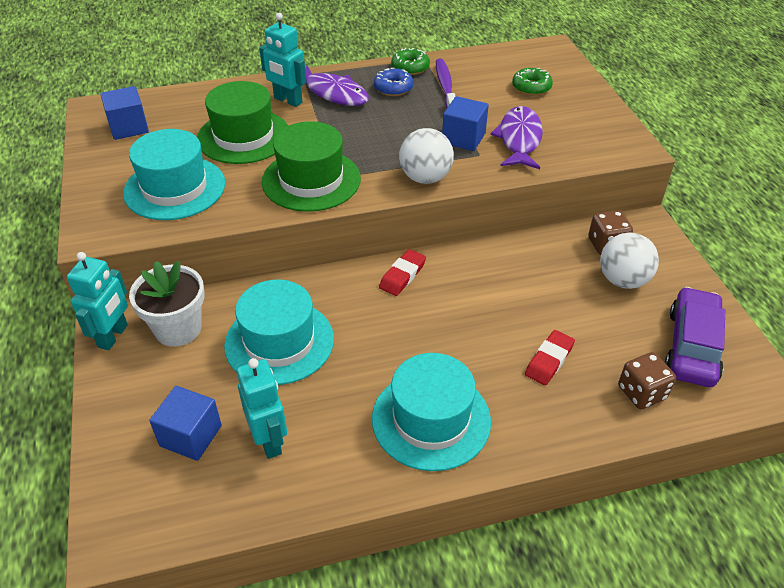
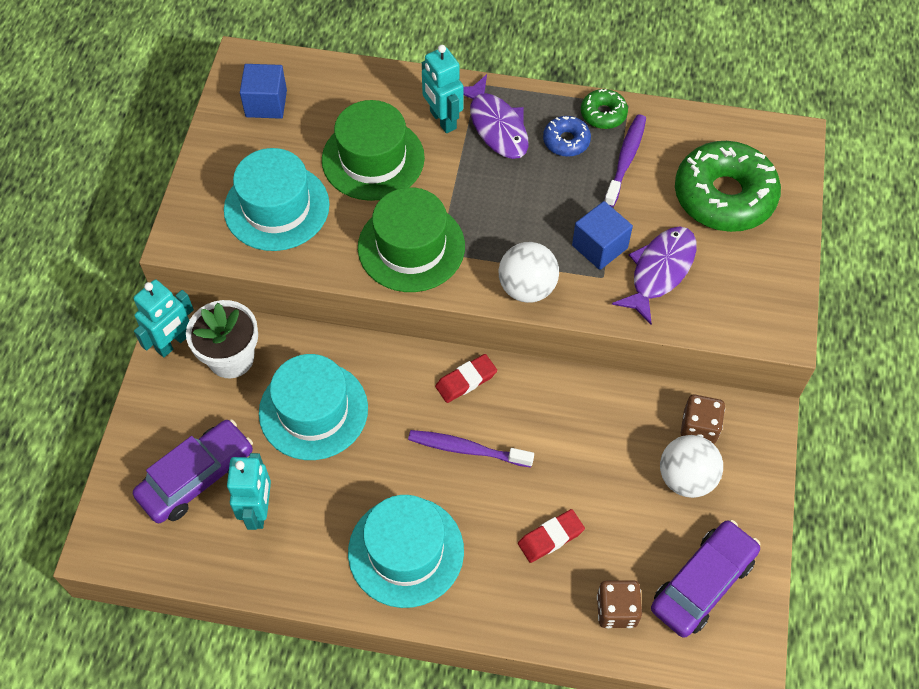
camera: 25 degrees right, 15 degrees up
(191, 436) = (197, 477): blue cube -> purple car
(435, 322) = (467, 449): none -> purple toothbrush
(531, 87) = (724, 196): green donut -> green donut, size x2.11

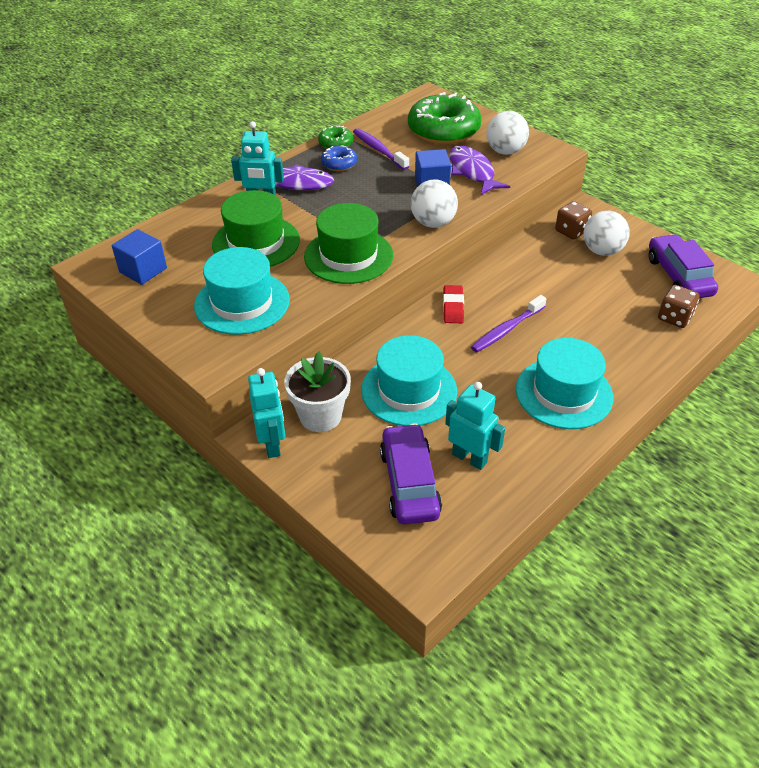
camera: 55 degrees left, 15 degrees down
(550, 537) = (603, 322): red eraser -> none
(733, 281) = (505, 151): none -> white ball

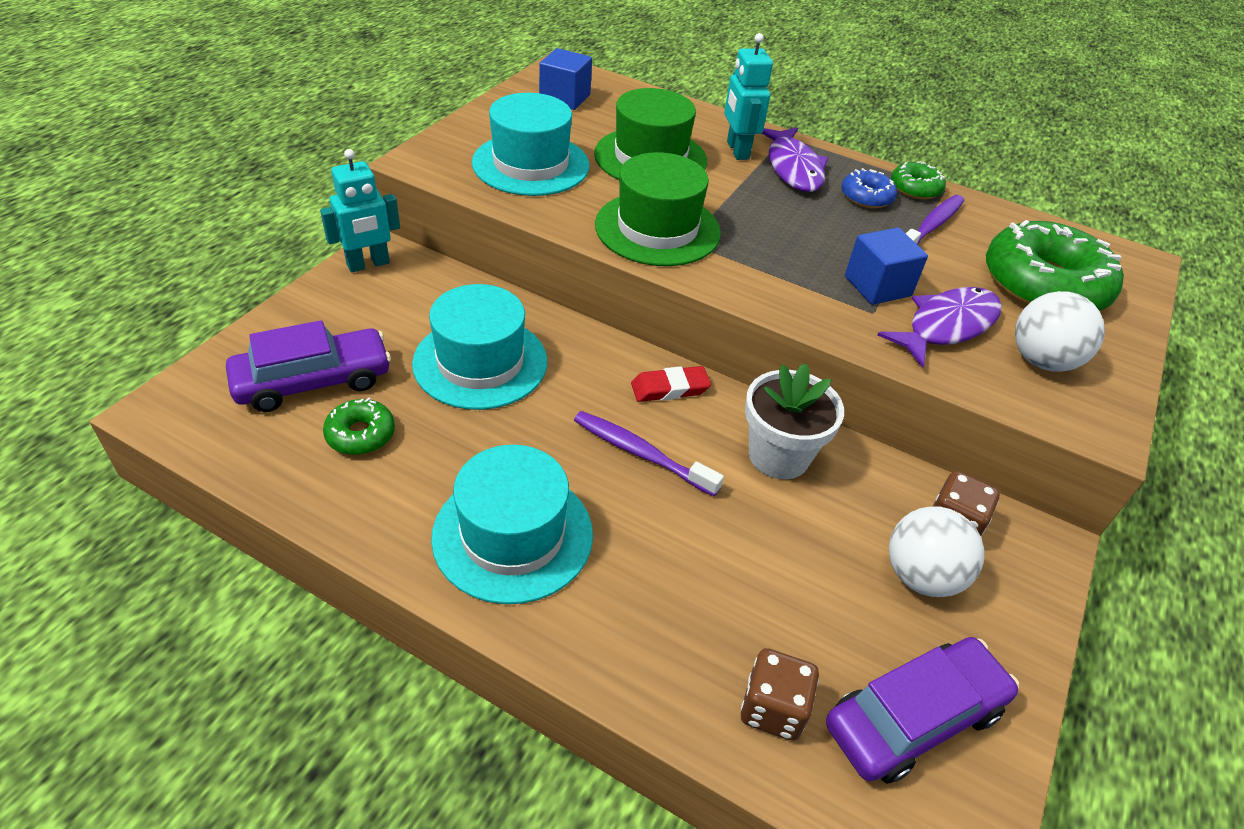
camera: 70 degrees right, 0 degrees up
(320, 416) = (419, 293): white flower pot -> white flower pot (778, 456)
(433, 223) = (776, 296): white ball -> none
(469, 458) = (360, 434): turquoise robot -> green donut

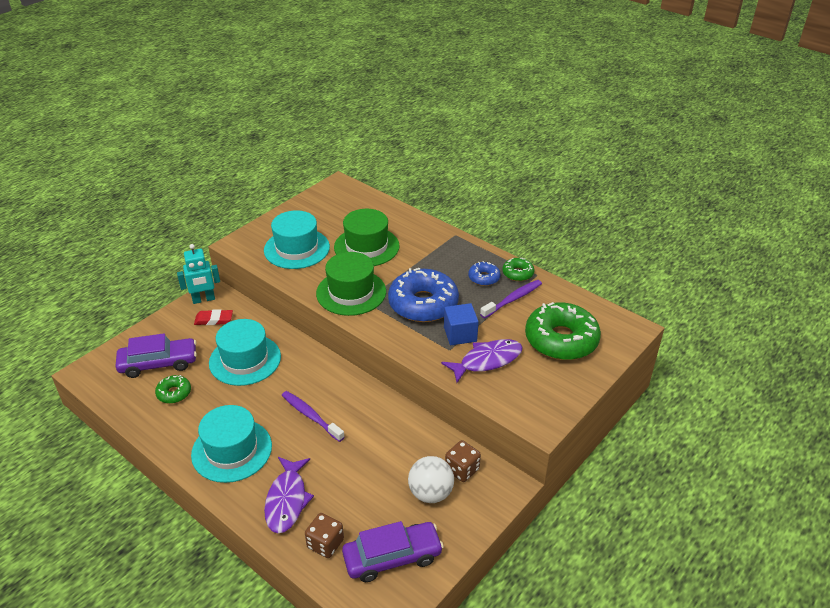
camera: 15 degrees right, 5 degrees down
(565, 98) = (333, 204): blue cube -> none
(670, 388) = (340, 382): red eraser -> red eraser (214, 320)
(737, 150) = (420, 243): turquoise robot -> none
(778, 456) = (383, 424): white flower pot -> none
(790, 241) = (423, 304): none -> blue donut
(793, 168) = (449, 257): purple fish -> purple fish (287, 500)
(1041, 361) = (531, 384): white ball -> none

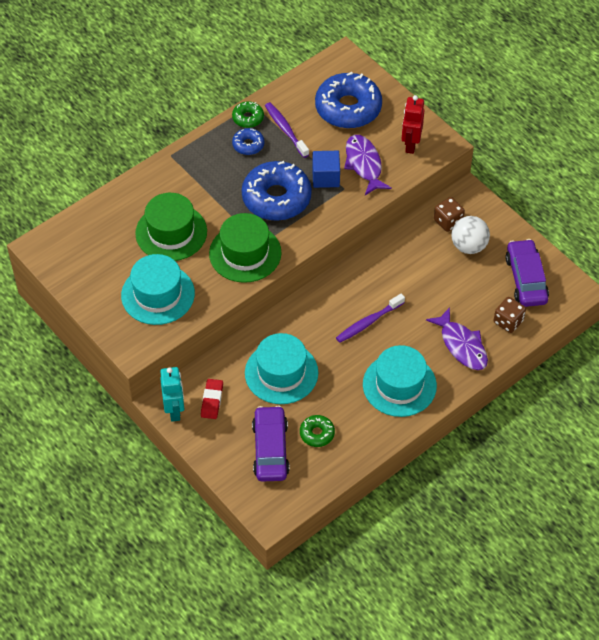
camera: 80 degrees left, 15 degrees up
(287, 500) = (461, 345): purple fish -> purple fish turned 45 degrees clockwise
(529, 395) = (410, 144): none -> red robot
(561, 340) = (348, 108): green donut -> blue donut

